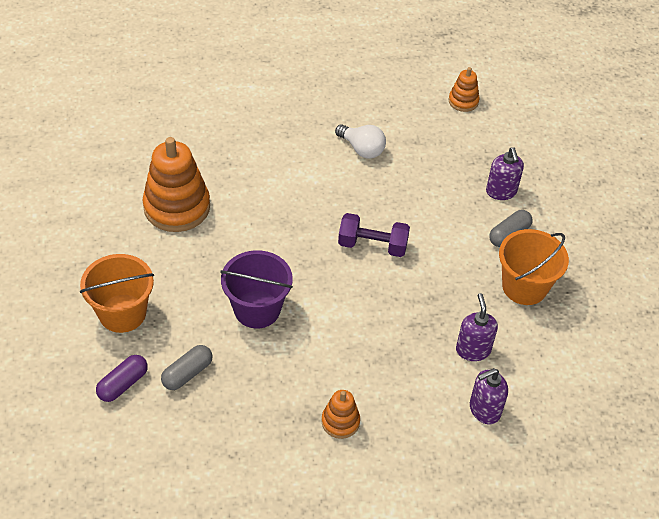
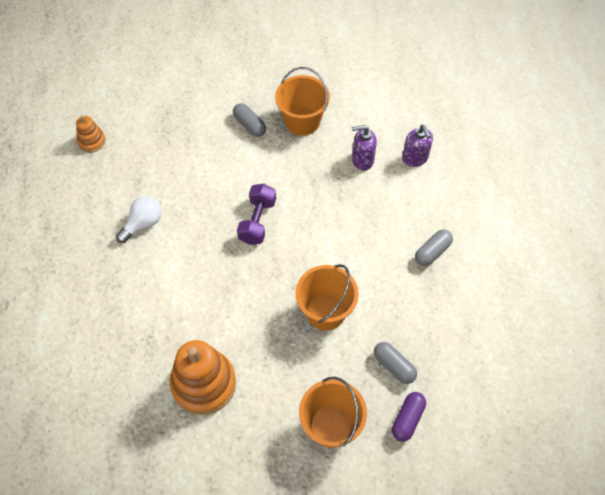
camera: 85 degrees left, 10 degrees up
(123, 384) = (407, 419): purple capsule -> purple capsule turned 75 degrees clockwise
(257, 309) = (325, 311): purple bucket -> orange bucket
(340, 422) = (432, 252): orange stacking toy -> grey capsule
(501, 192) = (203, 125): purple soap dispenser -> none

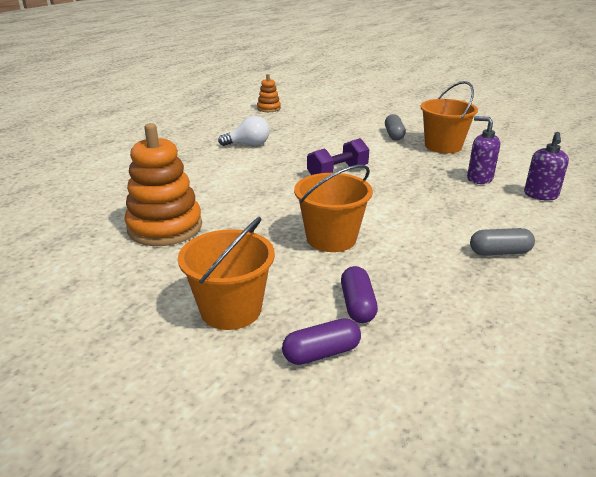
camera: 40 degrees right, 30 degrees down
(394, 366) = (357, 305): grey capsule -> purple capsule

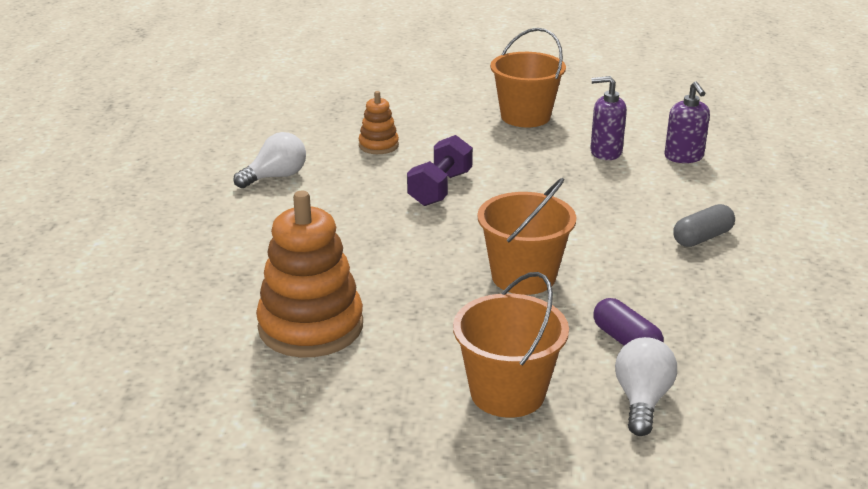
camera: 30 degrees left, 0 degrees up
(269, 108) = (235, 110): orange stacking toy -> orange stacking toy (378, 145)
(321, 353) = (642, 400): purple capsule -> white light bulb
(394, 135) = (451, 114): grey capsule -> none

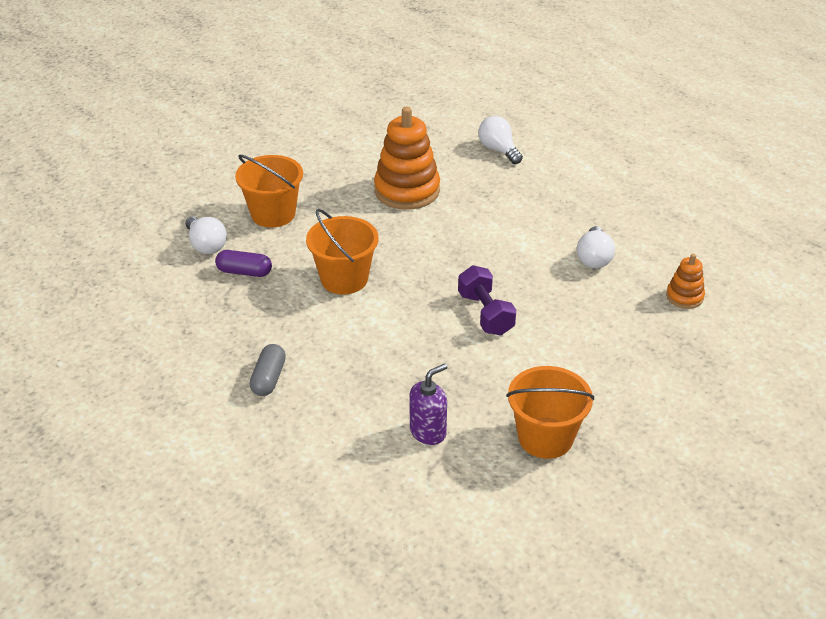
camera: 135 degrees right, 10 degrees up
(127, 311) = (498, 150): none -> white light bulb
(378, 145) = (588, 327): orange stacking toy -> orange stacking toy (684, 296)
(684, 157) = (363, 469): purple soap dispenser -> none

